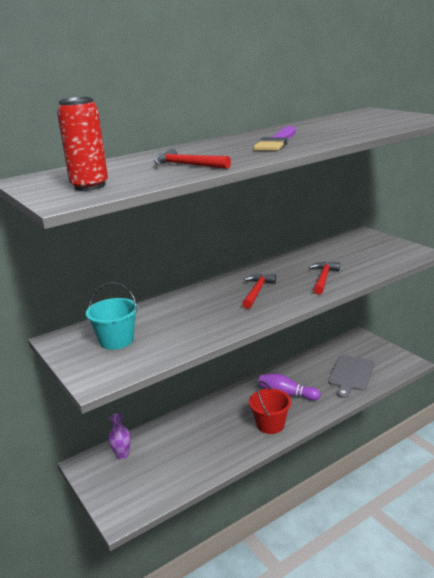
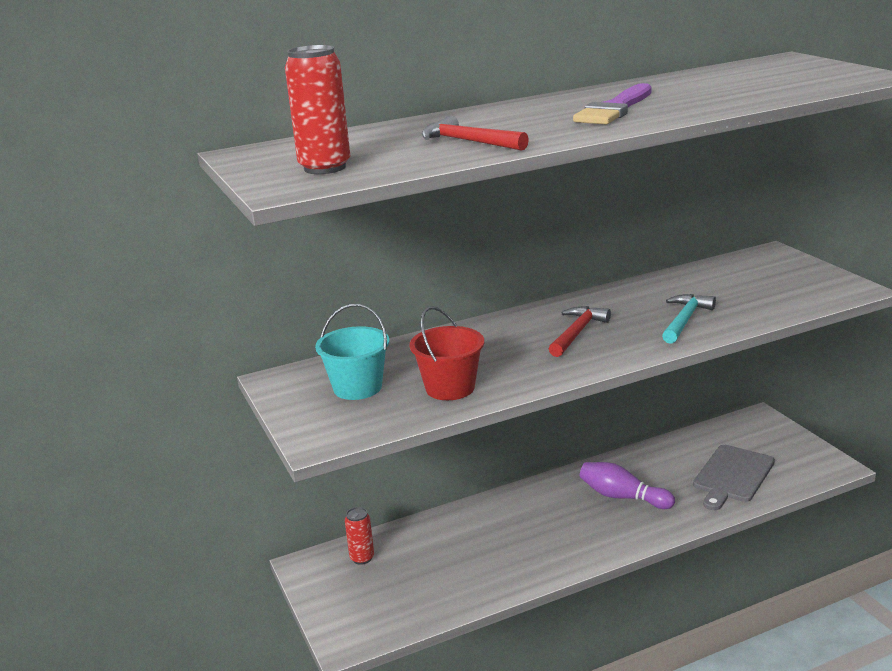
camera: 10 degrees right, 0 degrees up
(122, 455) = (362, 558): purple vase -> red can
(270, 424) = (588, 538): red bucket -> red bucket (450, 388)
(323, 278) = (684, 320): red hammer -> turquoise hammer

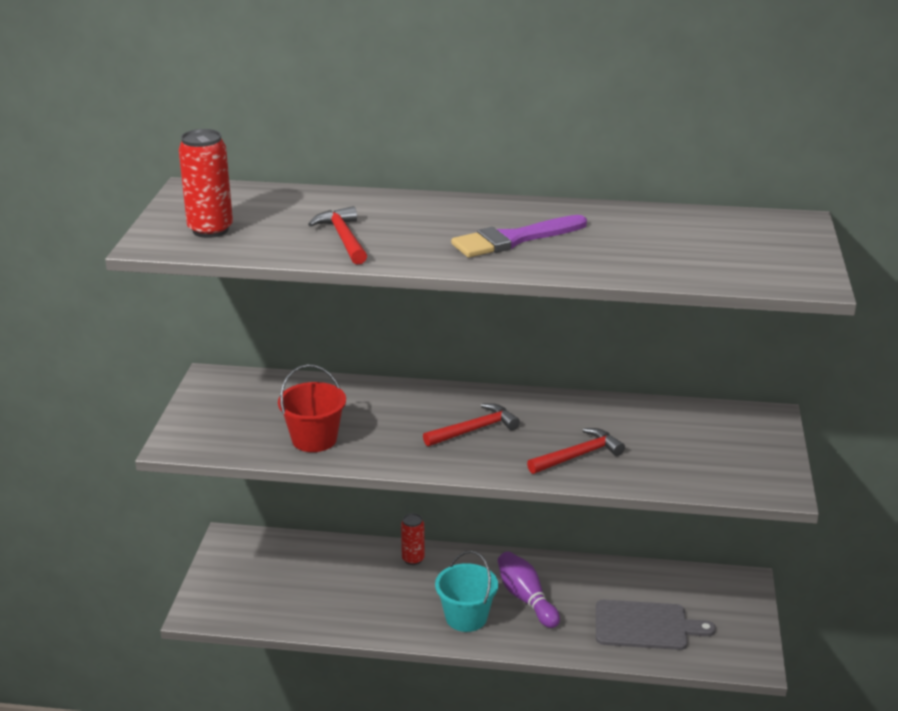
camera: 30 degrees right, 5 degrees up
(357, 388) = (254, 410): turquoise bucket -> turquoise bucket (466, 617)
(362, 558) = (272, 552): red can -> red can (413, 559)
(684, 320) = (578, 455): turquoise hammer -> red hammer
(732, 476) = (645, 626): grey cutting board -> grey cutting board turned 150 degrees counterclockwise

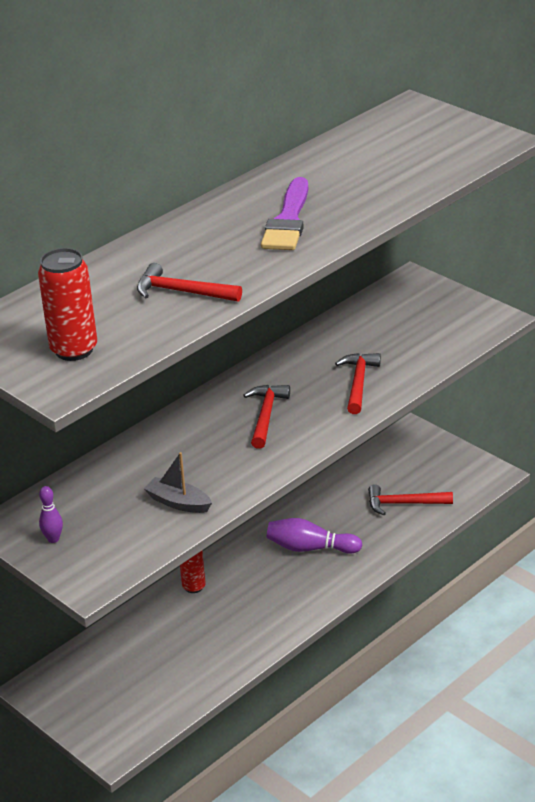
camera: 50 degrees left, 5 degrees up
(215, 405) = (53, 539): none -> purple bowling pin
(314, 439) = (178, 503): red bucket -> grey boat
(466, 617) = (296, 590): turquoise bucket -> none
(645, 626) = (404, 504): grey cutting board -> red hammer

